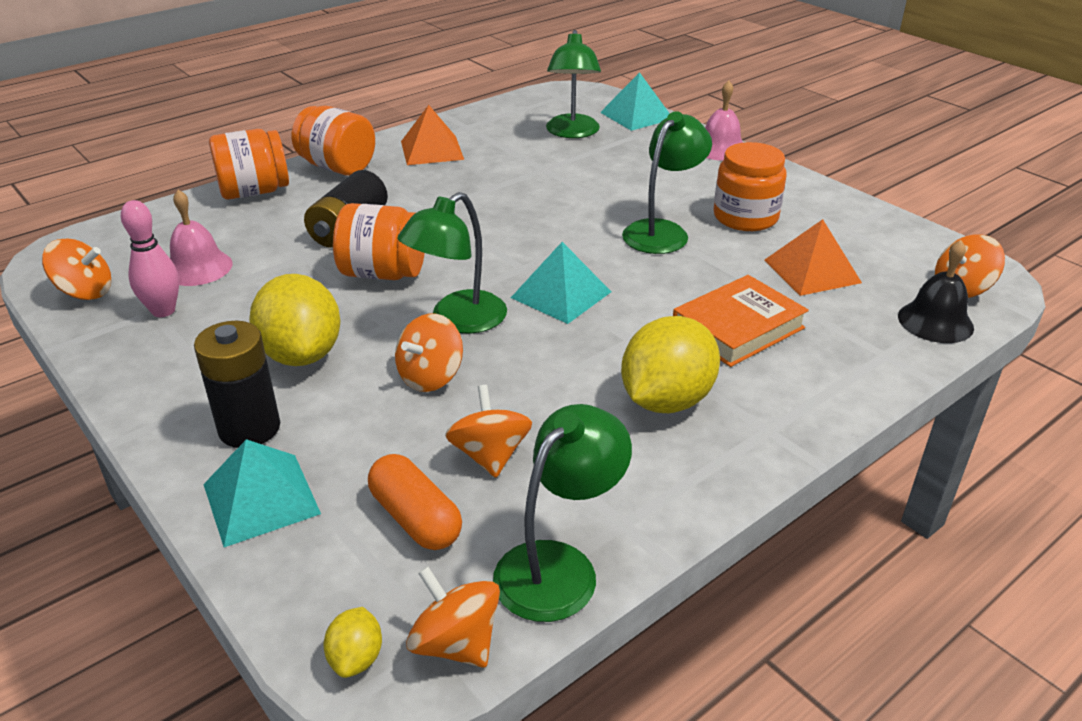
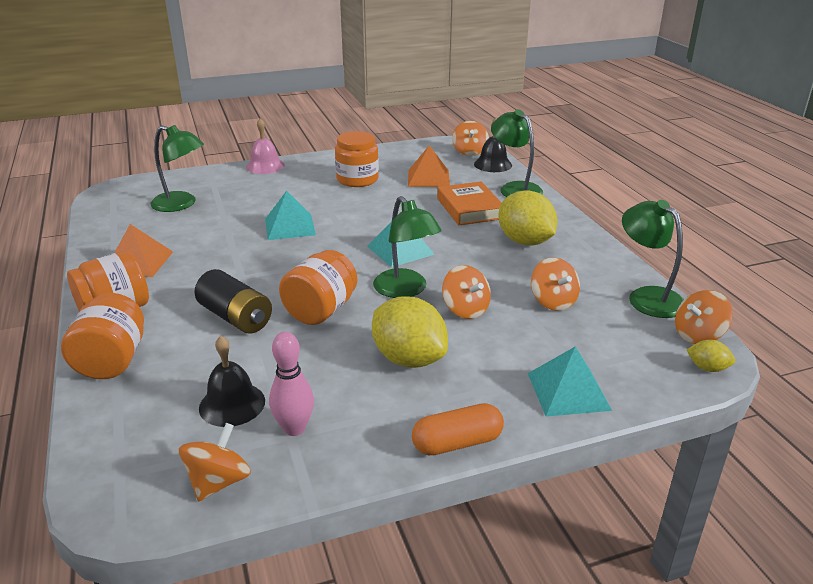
camera: 70 degrees left, 5 degrees down
(198, 267) = (232, 404): pink bell -> black bell
(249, 428) = (489, 391): black battery -> none
(302, 354) = (409, 359): yellow lemon -> yellow lemon turned 45 degrees clockwise
(415, 518) = (601, 334): orange capsule -> orange capsule (457, 443)
(490, 455) = (553, 301): orange spinning top -> orange spinning top turned 120 degrees counterclockwise
(636, 115) = (184, 178): turquoise pyramid -> turquoise pyramid (290, 226)
(662, 231) = (352, 205): green lamp -> green lamp (515, 188)

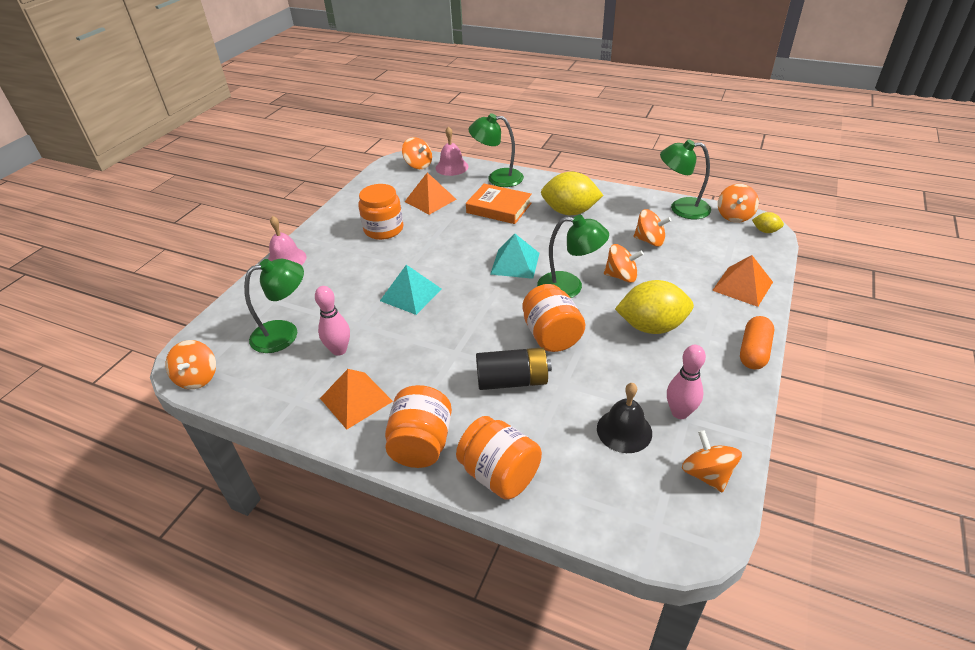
camera: 45 degrees left, 10 degrees up
(102, 200) = (197, 377): none -> orange spinning top
(187, 231) = (339, 350): none -> pink bowling pin
(493, 164) = (452, 167): black bell -> pink bell
(568, 391) = (742, 286): turquoise pyramid -> orange pyramid
(707, 368) = (765, 231): yellow lemon -> yellow lemon turned 45 degrees clockwise

